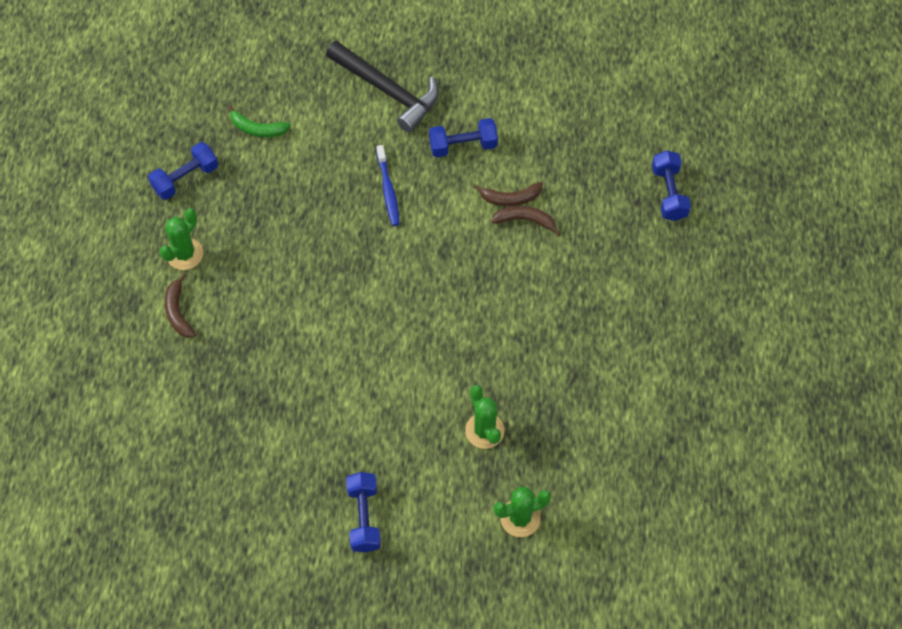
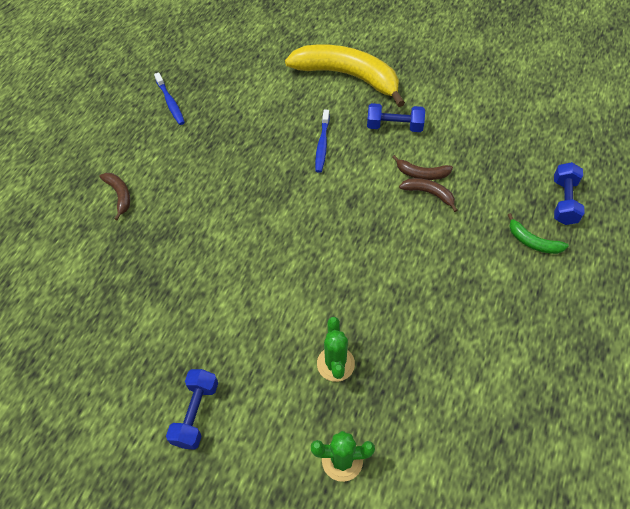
camera: 20 degrees right, 5 degrees down
(178, 312) = (119, 195): brown banana -> brown banana turned 150 degrees clockwise
(184, 254) = (145, 154): green cactus -> none
(185, 178) = (170, 103): blue dumbbell -> blue toothbrush
(257, 129) = (238, 81): green banana -> green banana (532, 242)
(388, 91) = (348, 76): black hammer -> yellow banana

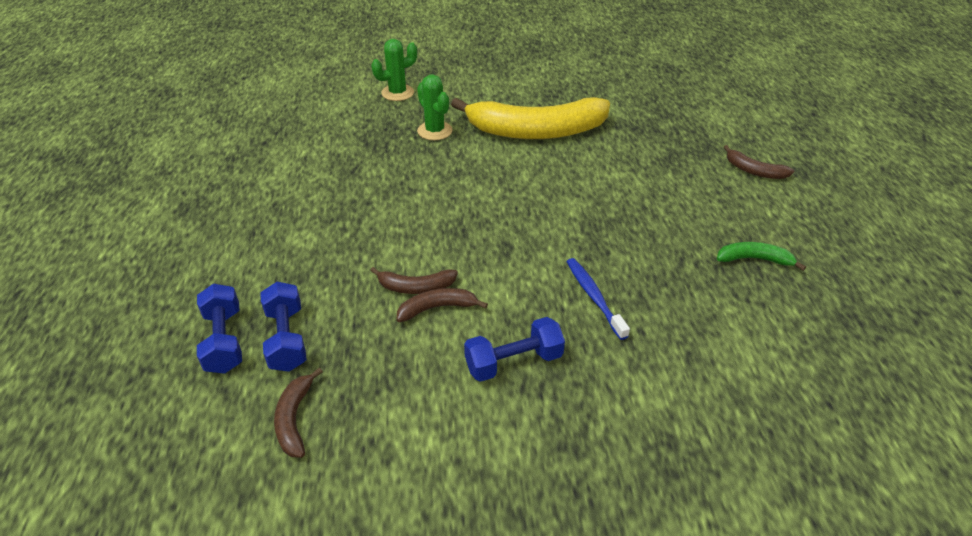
camera: 150 degrees right, 15 degrees down
(170, 103) = (843, 277): blue toothbrush -> none
(196, 413) = (521, 82): blue dumbbell -> blue dumbbell (287, 339)
(348, 76) = (649, 425): yellow banana -> yellow banana (536, 131)
(525, 140) = (294, 419): none -> brown banana
(532, 242) = (265, 278): green banana -> green banana (754, 259)

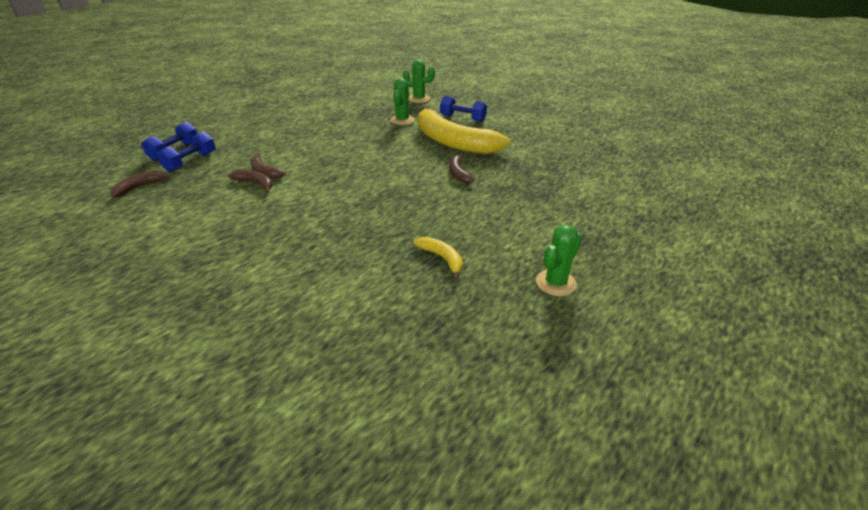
camera: 45 degrees right, 5 degrees down
(513, 362) = (237, 220): blue dumbbell -> blue dumbbell (463, 118)
(594, 297) = (323, 220): blue toothbrush -> none
(754, 171) = (547, 221): brown banana -> brown banana (458, 173)
(754, 259) = (442, 259): green banana -> yellow banana
(850, 222) = (555, 283): none -> green cactus

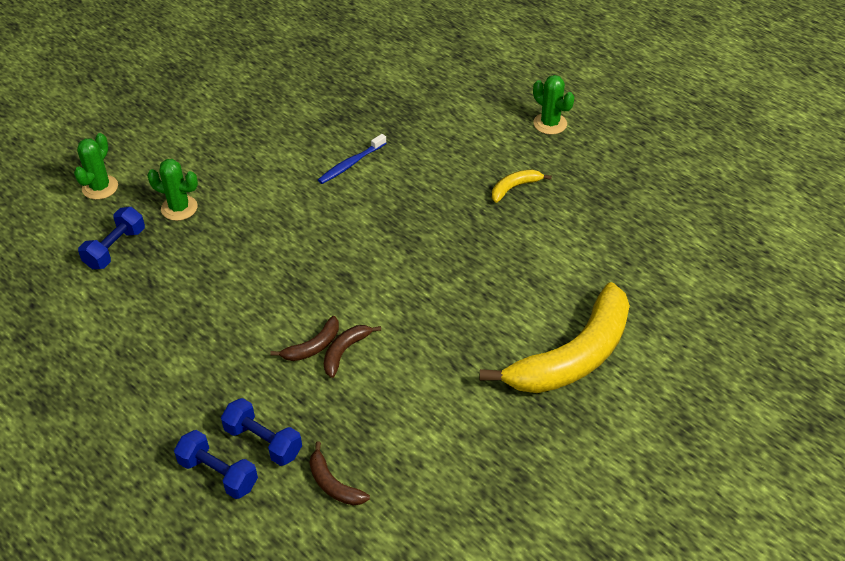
camera: 85 degrees left, 10 degrees up
(453, 142) = (265, 162): yellow banana -> yellow banana (573, 356)
(458, 173) = (351, 164): brown banana -> blue toothbrush
(463, 118) = (192, 147): blue dumbbell -> blue dumbbell (115, 248)

